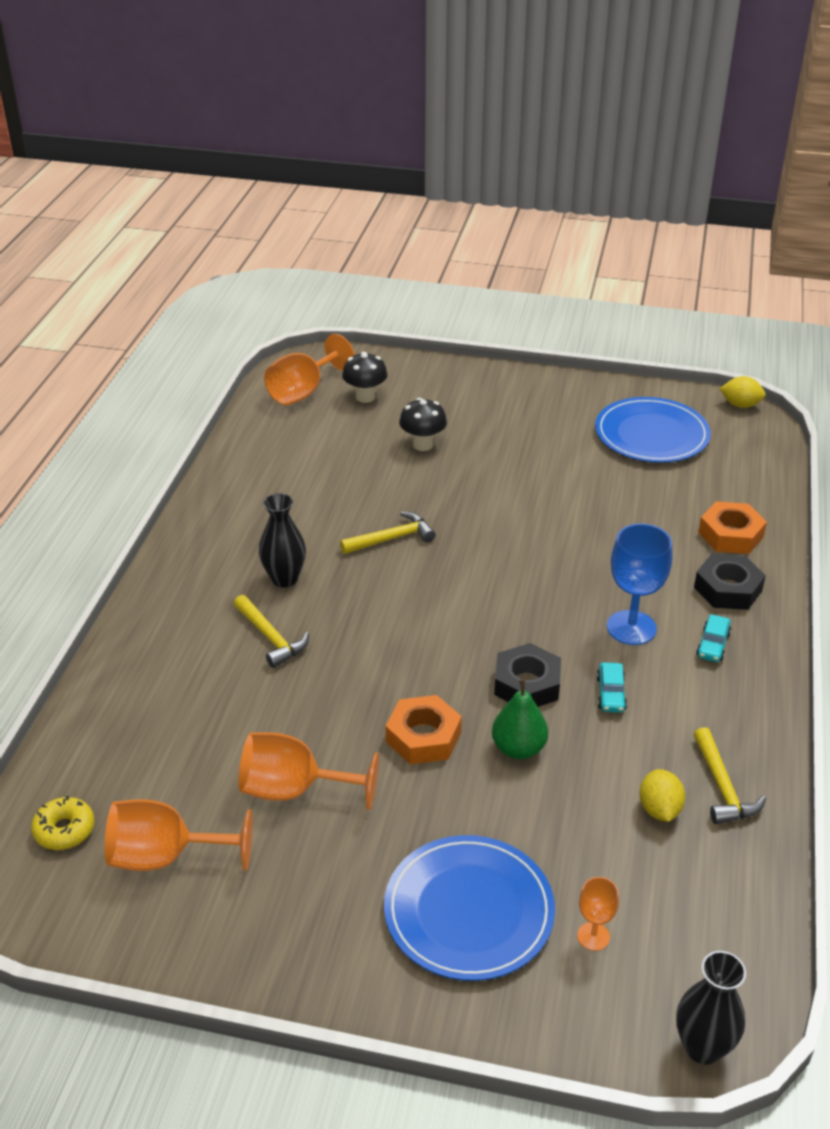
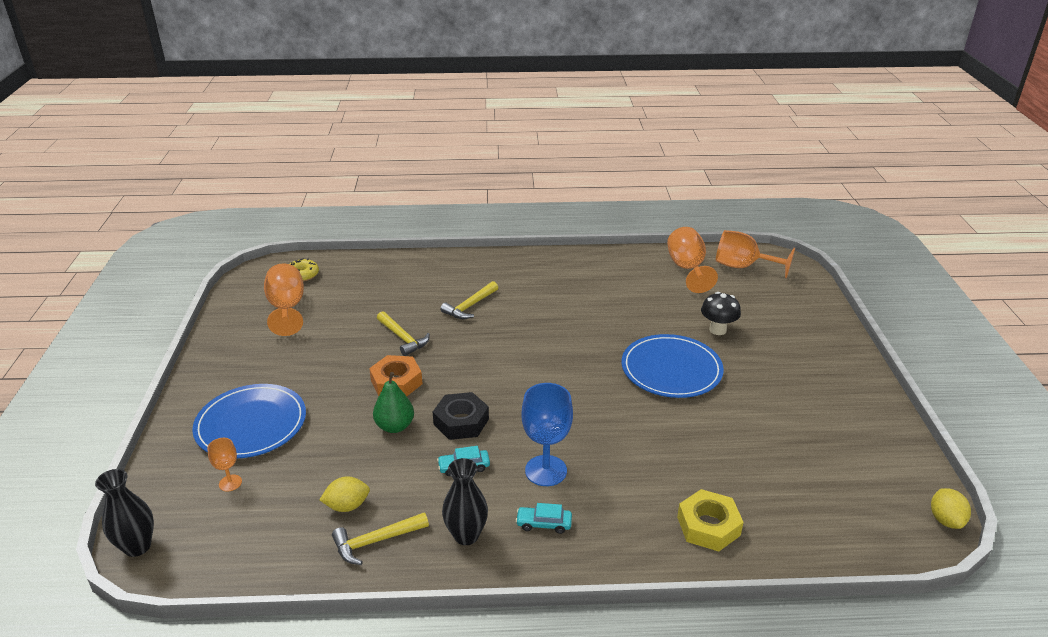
camera: 75 degrees right, 5 degrees down
(284, 579) = (528, 300): black vase -> black vase (466, 535)
(294, 790) = (341, 340): orange goblet -> orange goblet (687, 269)
(365, 397) = (759, 293): black mushroom -> none
(392, 538) = (594, 335): yellow hammer -> yellow hammer (403, 338)
(651, 434) = (834, 457): blue plate -> blue plate (671, 369)
(727, 589) = (625, 529): black nut -> none
(730, 535) = (708, 526): orange nut -> yellow nut

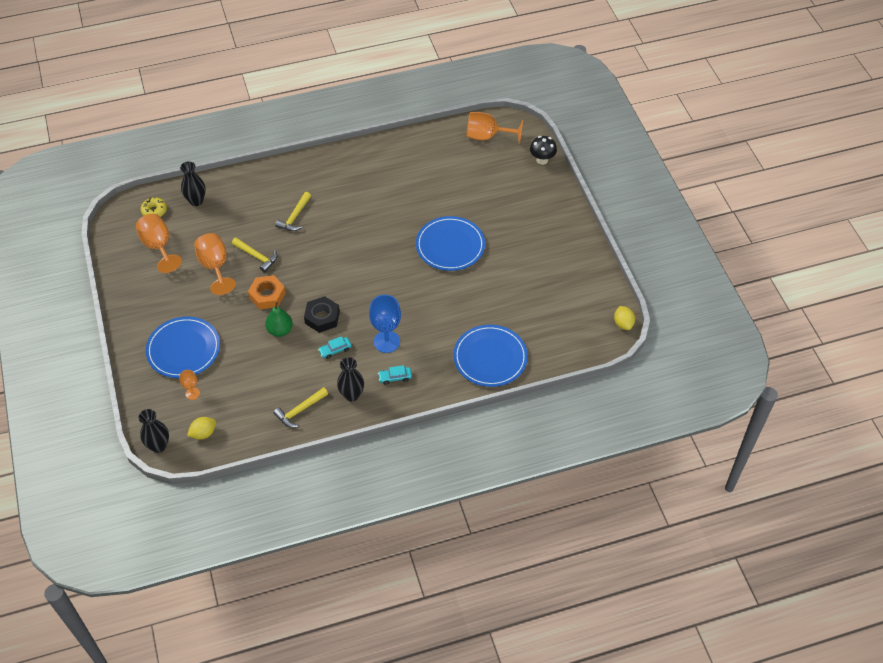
camera: 15 degrees left, 20 degrees up
(347, 506) = (273, 392): yellow lemon -> yellow lemon (203, 433)
(357, 273) = (196, 201): none -> black vase
(687, 269) = (446, 146): orange goblet -> orange goblet (215, 267)
(708, 526) = (490, 357): yellow nut -> blue plate
(717, 330) = (476, 203): black mushroom -> black mushroom (542, 160)

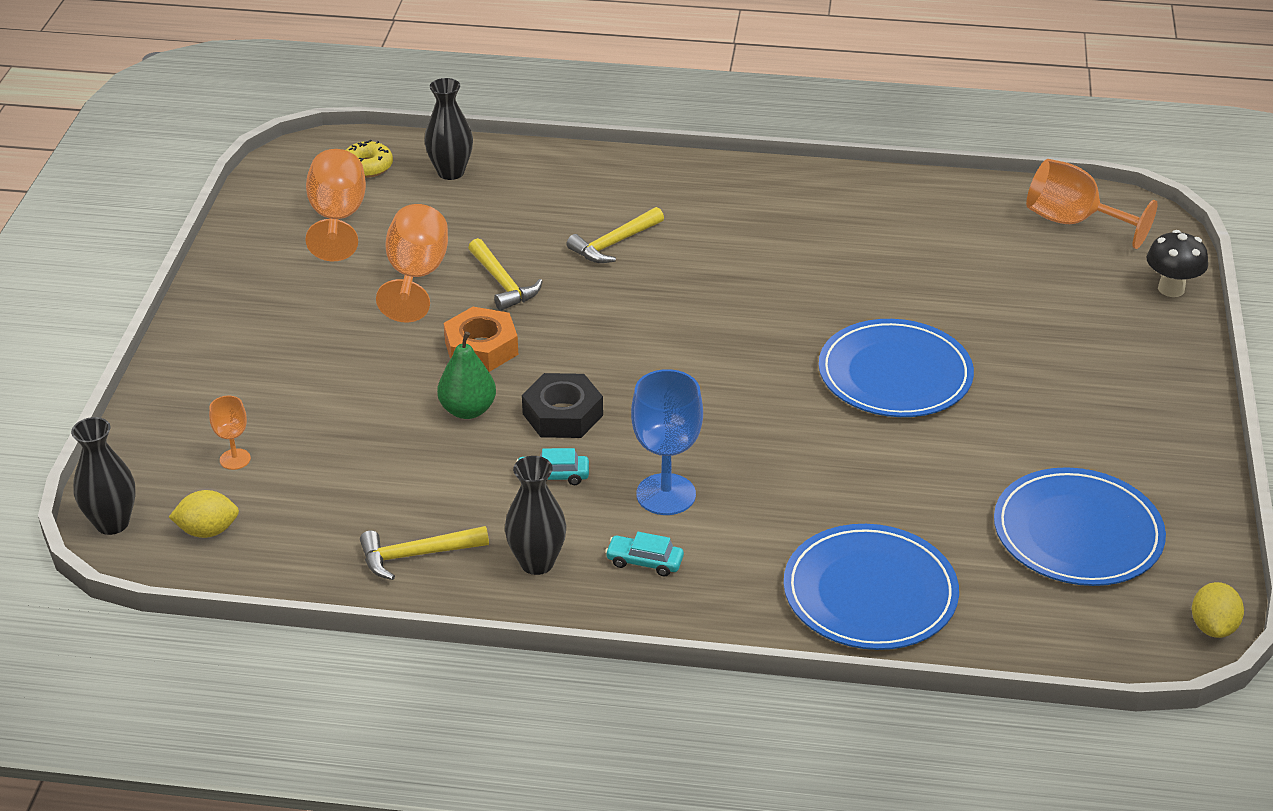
camera: 25 degrees right, 15 degrees down
(183, 349) = (269, 384): blue plate -> blue plate (1077, 532)

